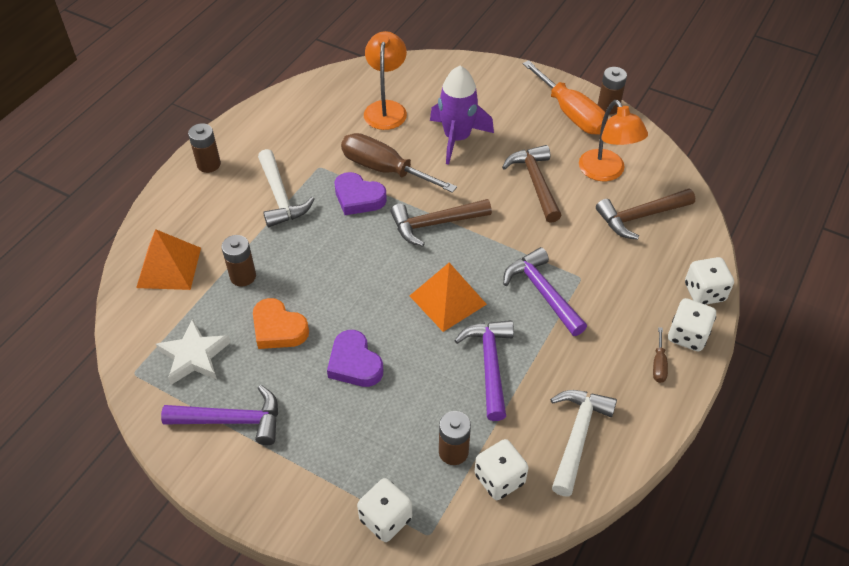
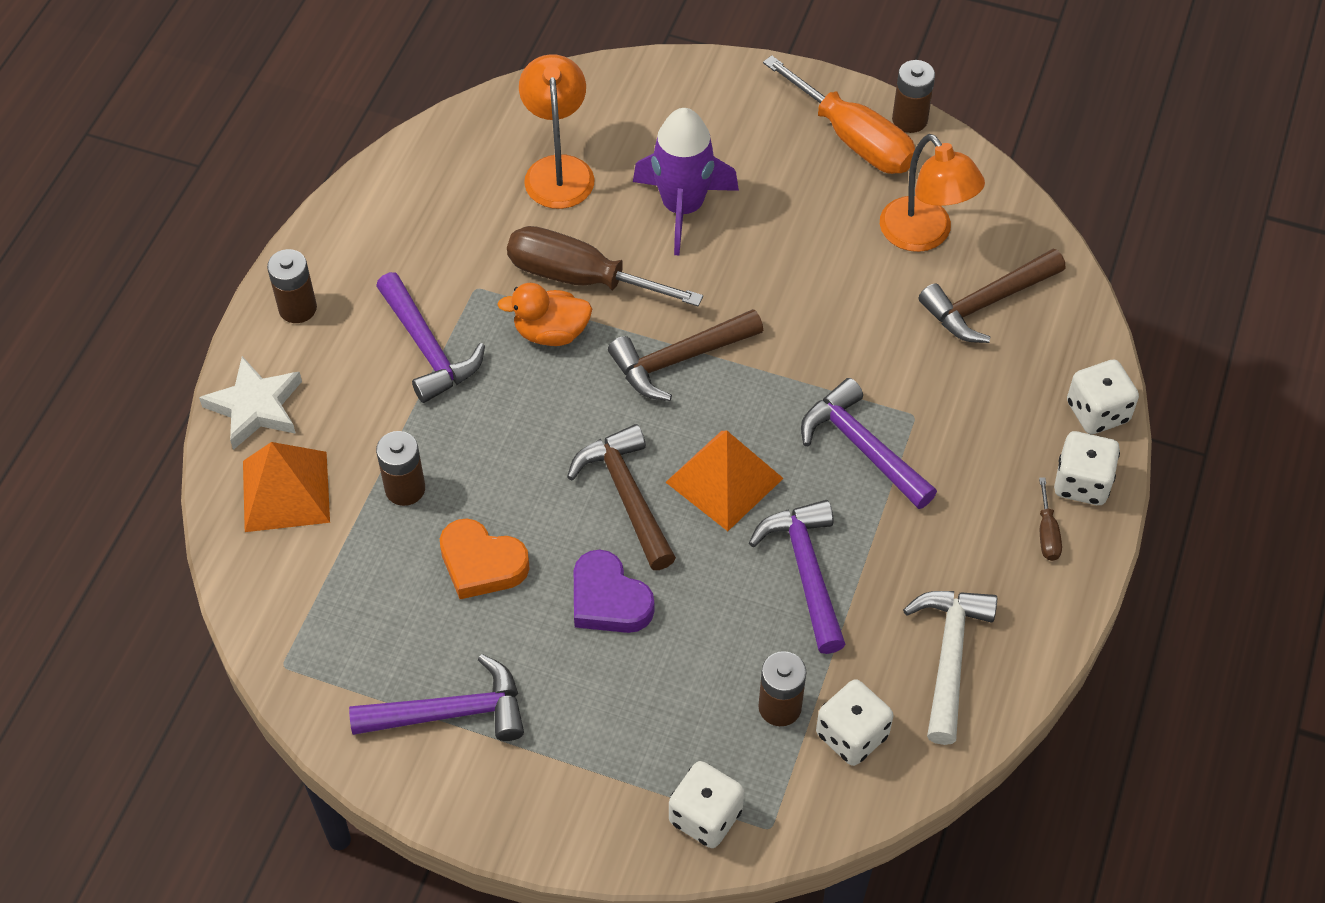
camera: 10 degrees left, 5 degrees up
(194, 356) = (367, 625): white star -> white star (255, 407)
(280, 197) = (428, 349): white hammer -> purple hammer
(358, 198) = (551, 332): purple heart -> orange duck
(535, 182) = (819, 267): brown hammer -> brown hammer (626, 495)

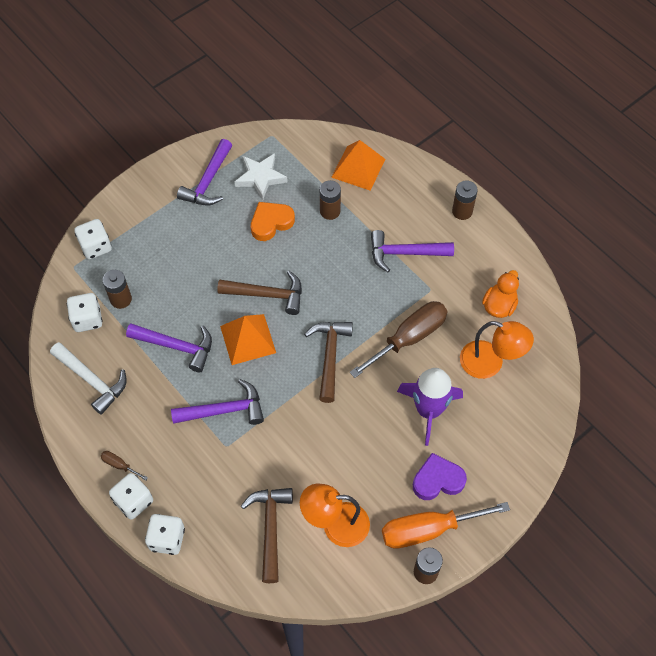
camera: 120 degrees right, 5 degrees up
(255, 407) = (412, 174): white star -> white star (260, 177)
(551, 332) = (382, 308): orange duck -> orange duck (499, 306)
(608, 600) = (219, 261): purple heart -> purple heart (437, 480)

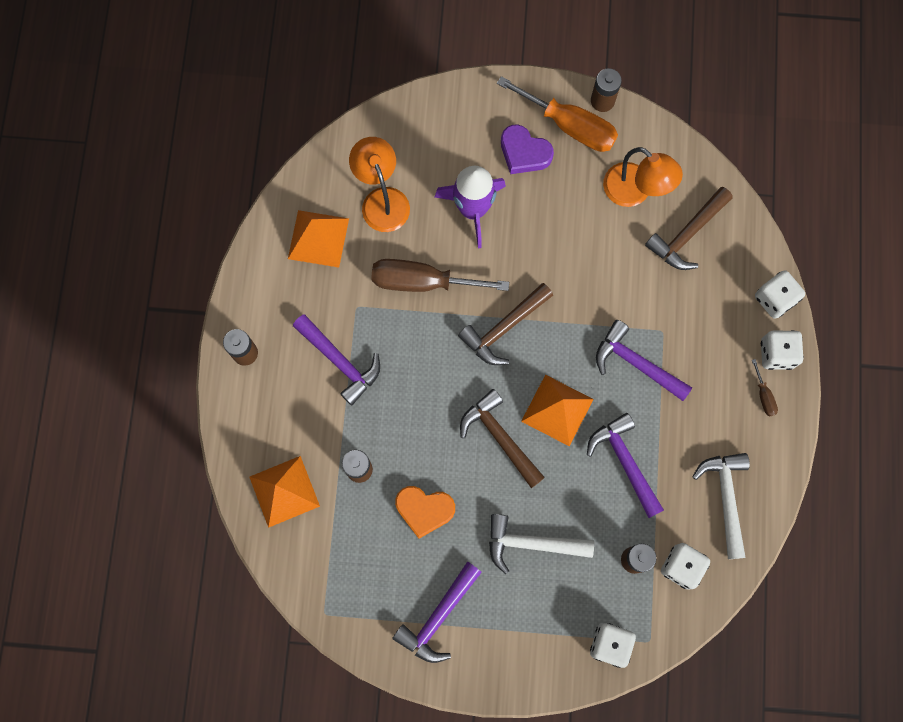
camera: 135 degrees left, 15 degrees up
(191, 257) = (531, 543): none -> white hammer
(208, 182) = (438, 617): purple hammer -> purple hammer turned 150 degrees clockwise
(260, 177) = (384, 572): white star -> none
(499, 306) = (318, 238): orange duck -> orange pyramid

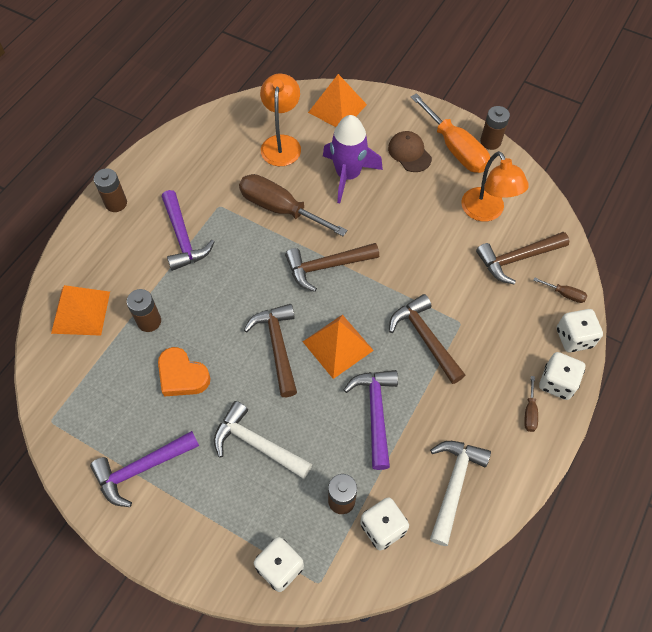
camera: 25 degrees right, 15 degrees down
(318, 238) = (218, 150): orange pyramid -> orange pyramid (337, 108)
(524, 153) = (409, 153): purple heart -> brown cap
(636, 363) = (425, 338): purple hammer -> brown hammer
(748, 254) = (564, 294): none -> brown screwdriver

